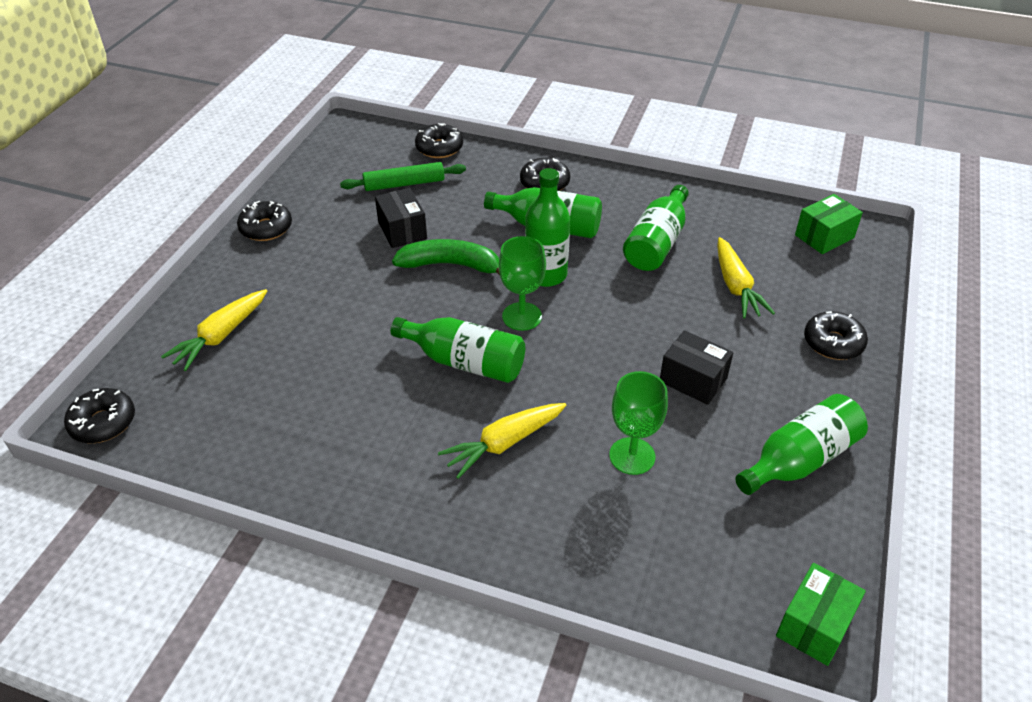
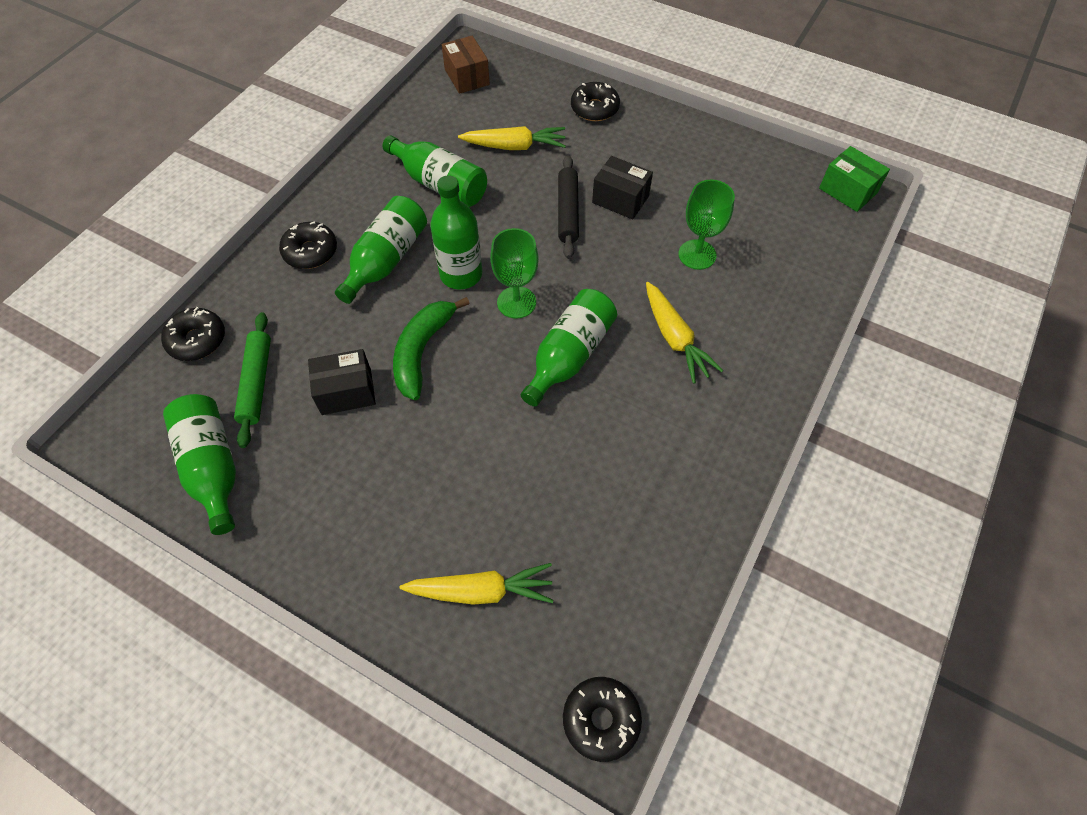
camera: 80 degrees left, 15 degrees up
(220, 336) = (481, 591): yellow carrot -> yellow carrot turned 45 degrees counterclockwise
(266, 228) = (288, 542): black donut -> none
(656, 339) = (568, 212): none -> black rolling pin
(693, 380) = (620, 199): black box -> black box turned 75 degrees clockwise
(799, 460) = (710, 160): green bottle -> green bottle (212, 467)
(824, 236) = (467, 77): green box -> brown box

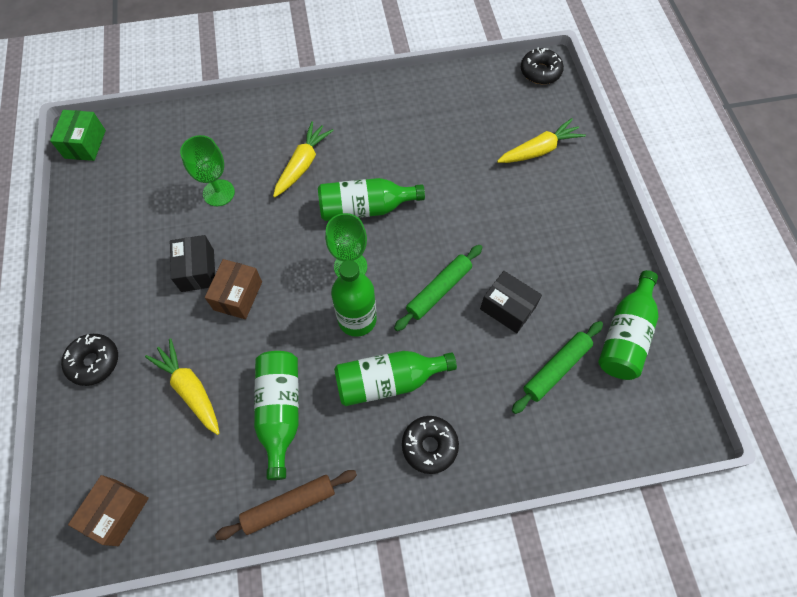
camera: 130 degrees left, 5 degrees up
(197, 340) = (570, 445): black donut -> none
(370, 154) = (289, 505): none -> brown rolling pin
(422, 351) = (438, 290): green banana -> green rolling pin
(481, 591) = (539, 150): yellow carrot -> yellow carrot turned 105 degrees clockwise
(568, 212) = (238, 295): black rolling pin -> brown box

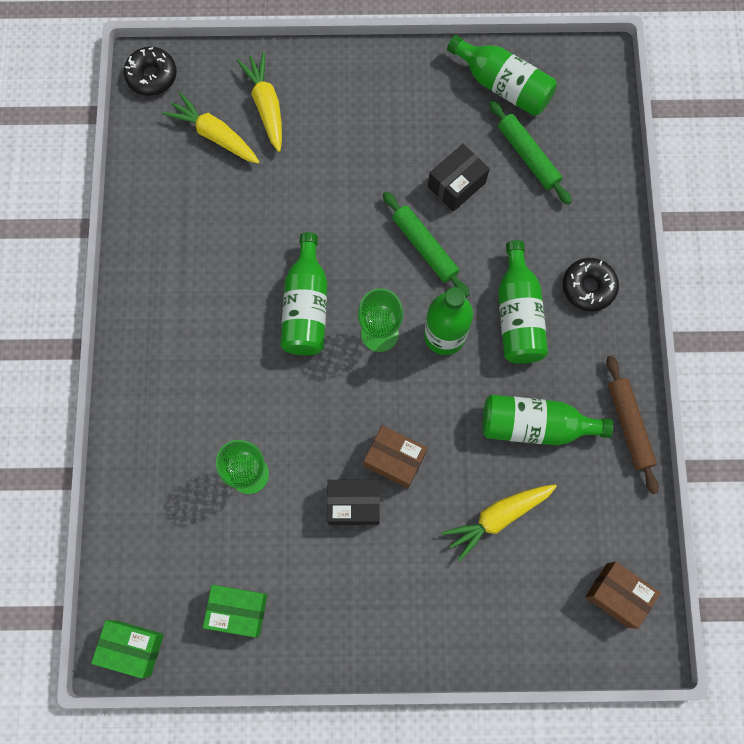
camera: 80 degrees left, 10 degrees up
(94, 362) = (450, 625): black donut -> none
(110, 204) = (238, 610): none -> green box
(302, 164) = (228, 370): yellow carrot -> yellow carrot (215, 135)

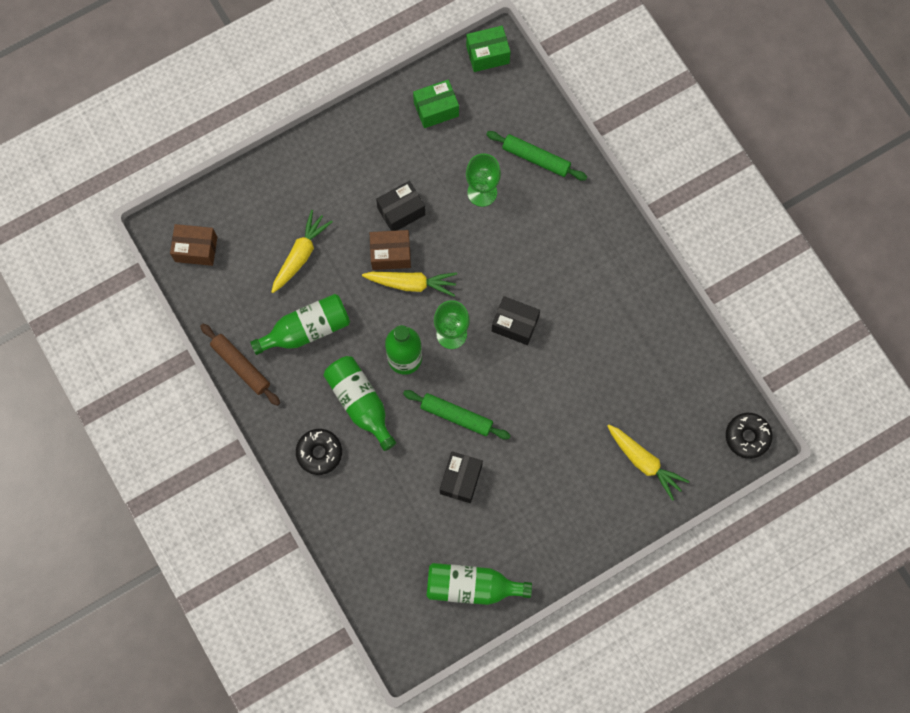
camera: 150 degrees right, 0 degrees up
(215, 135) = (666, 416): yellow carrot -> yellow carrot (411, 284)
(306, 307) = (515, 324): green bottle -> black box
(528, 156) = (419, 535): green rolling pin -> green rolling pin (536, 158)

